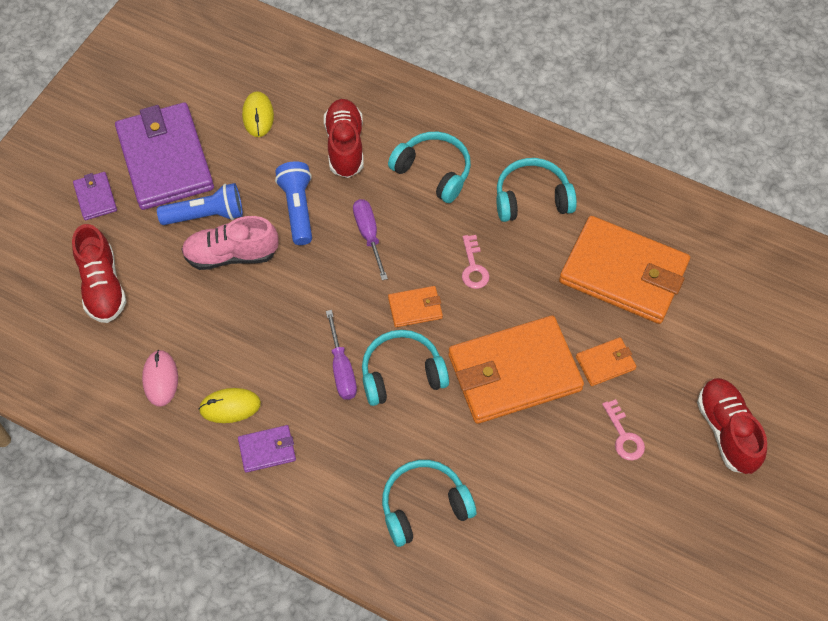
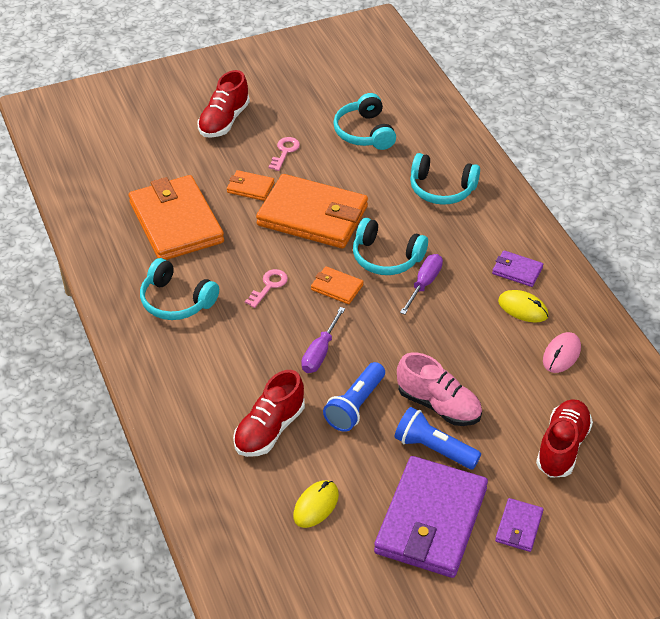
camera: 140 degrees left, 15 degrees down
(433, 171) = (223, 364): turquoise headphones -> turquoise headphones (364, 132)

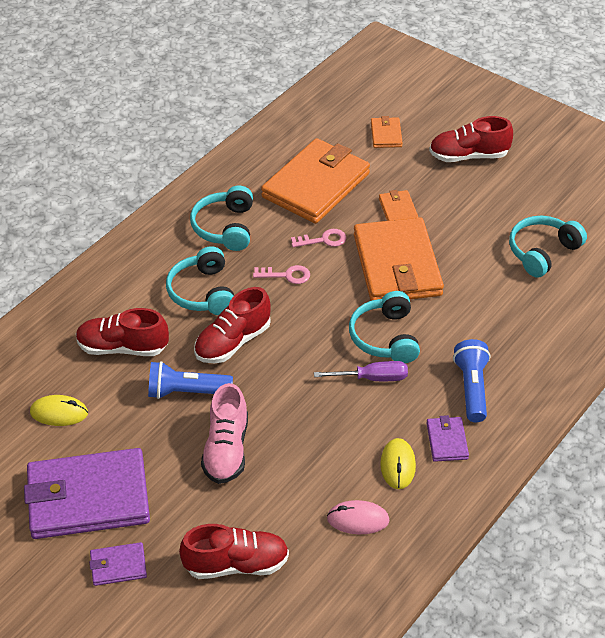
camera: 60 degrees right, 0 degrees up
(285, 152) = (465, 211): pink key -> pink key (323, 240)
(320, 352) = (233, 342): purple screwdriver -> red shoe
(337, 287) = (320, 320): orange wallet -> orange wallet (386, 134)
(433, 449) = (172, 467): blue flashlight -> blue flashlight (472, 388)
(441, 189) = (513, 339): turquoise headphones -> turquoise headphones (202, 292)

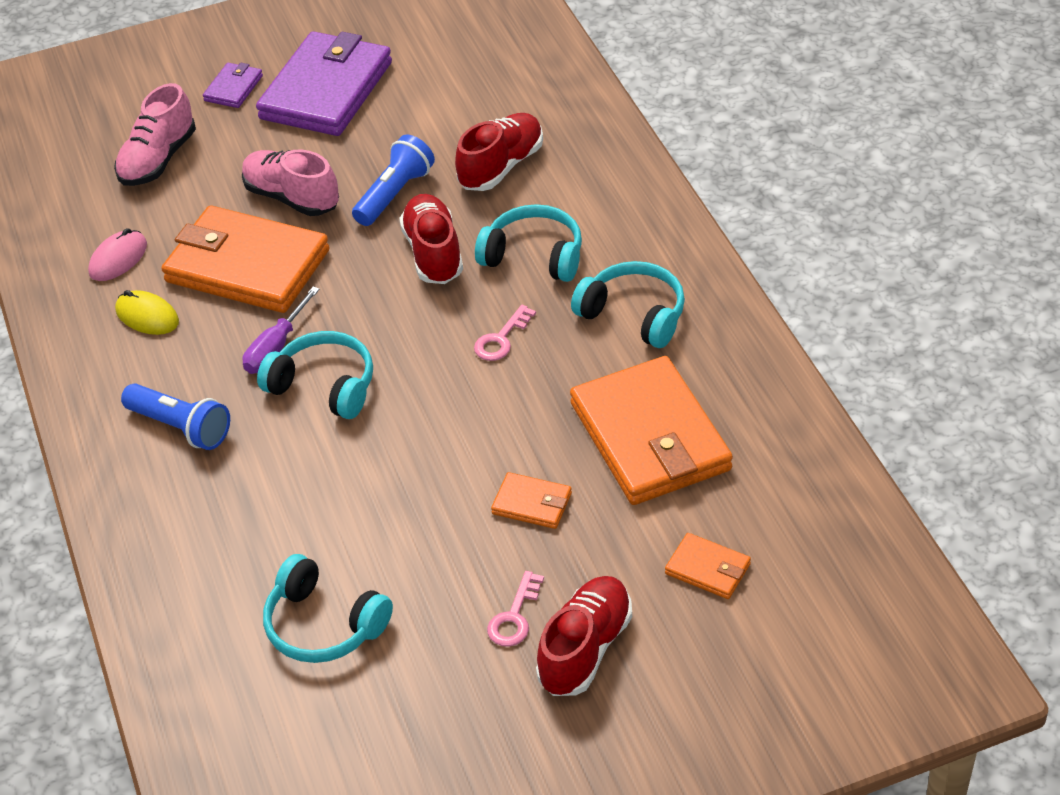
camera: 125 degrees right, 0 degrees up
(59, 413) = (450, 99): yellow mouse -> none
(236, 564) = (158, 160): red shoe -> pink shoe
(323, 240) = (536, 399): pink key -> pink key (514, 617)
(397, 265) = (430, 453): orange wallet -> orange wallet (247, 266)
(447, 441) = (136, 370): purple wallet -> none
(542, 252) = (323, 625): turquoise headphones -> turquoise headphones turned 135 degrees clockwise

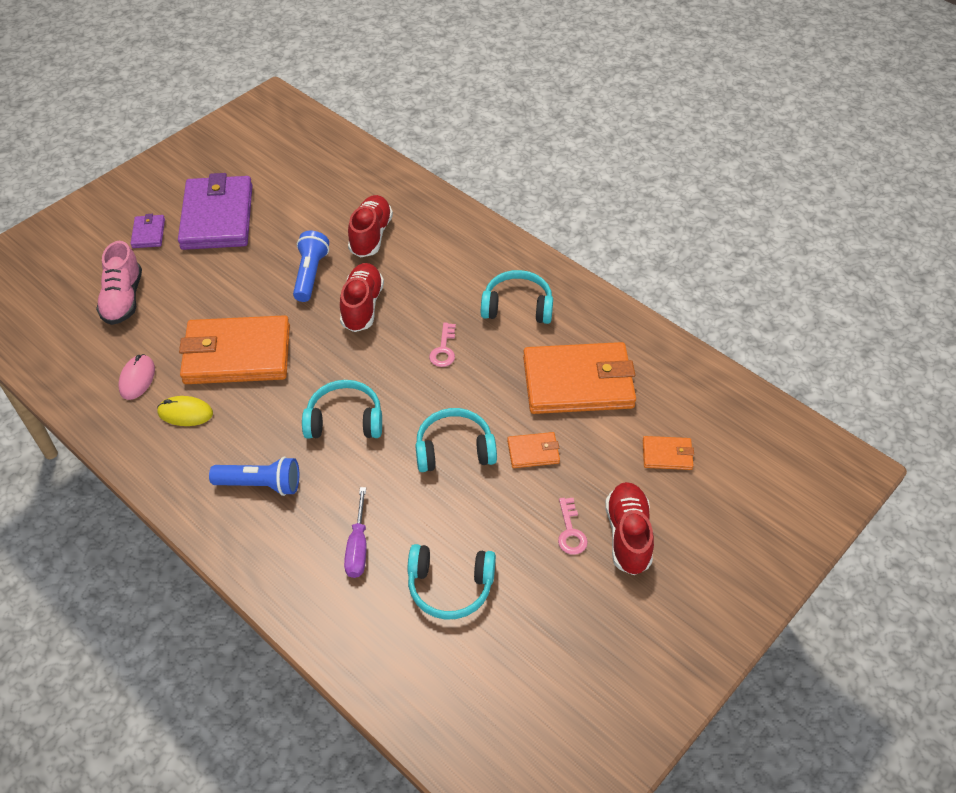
camera: 30 degrees left, 5 degrees up
(276, 347) = (294, 404): purple screwdriver -> purple screwdriver (358, 546)
(292, 197) = (239, 297): pink shoe -> none
(433, 253) = (362, 306): red shoe -> red shoe turned 45 degrees clockwise
(534, 255) = (429, 288): turquoise headphones -> turquoise headphones (454, 449)
(650, 437) = (578, 382): orange wallet -> orange wallet turned 45 degrees counterclockwise

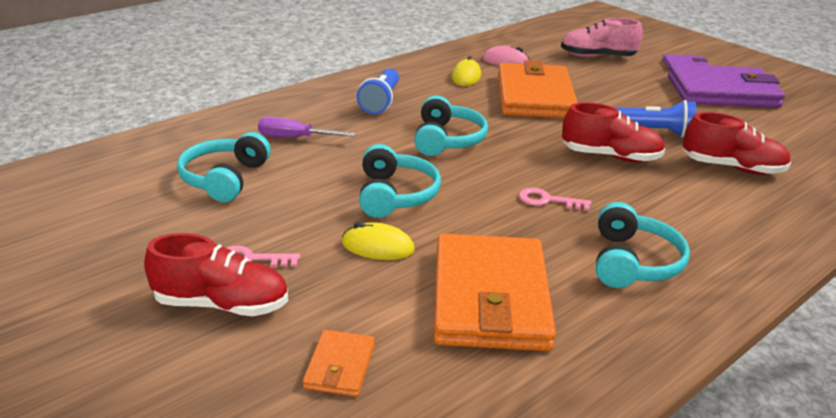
camera: 95 degrees right, 20 degrees down
(533, 452) = (378, 246): orange wallet -> yellow mouse

